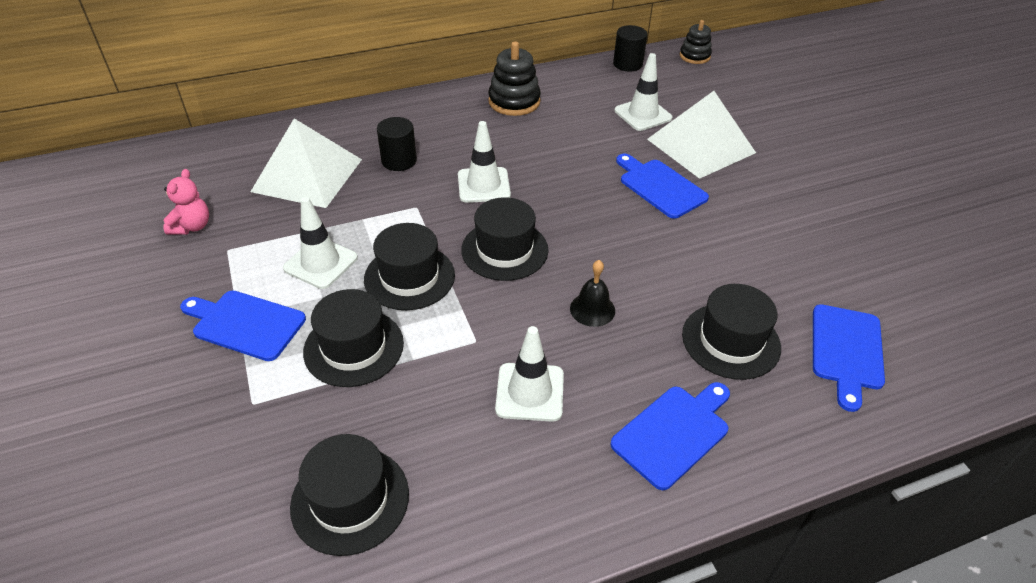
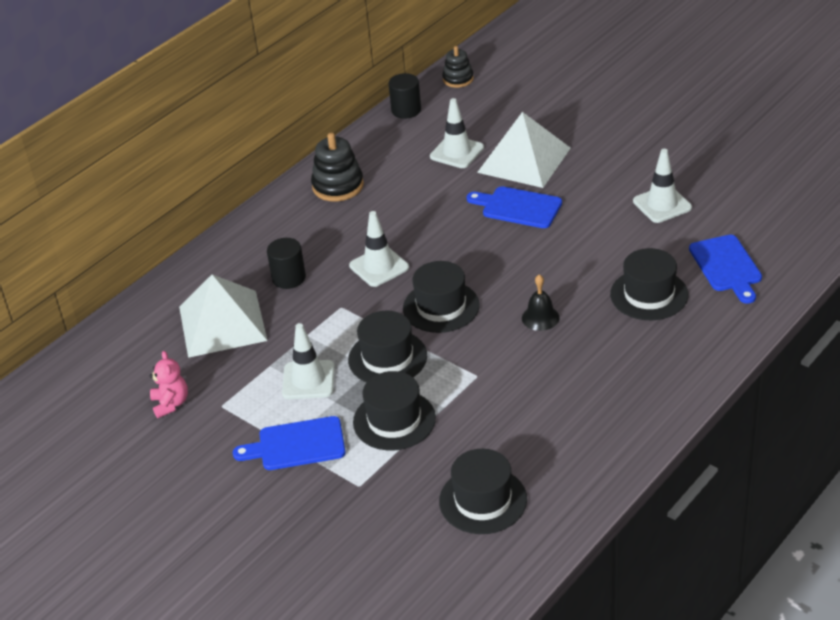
camera: 25 degrees left, 5 degrees down
(530, 392) = (542, 388): white traffic cone -> white traffic cone (662, 204)
(674, 433) = (653, 366): blue cutting board -> none

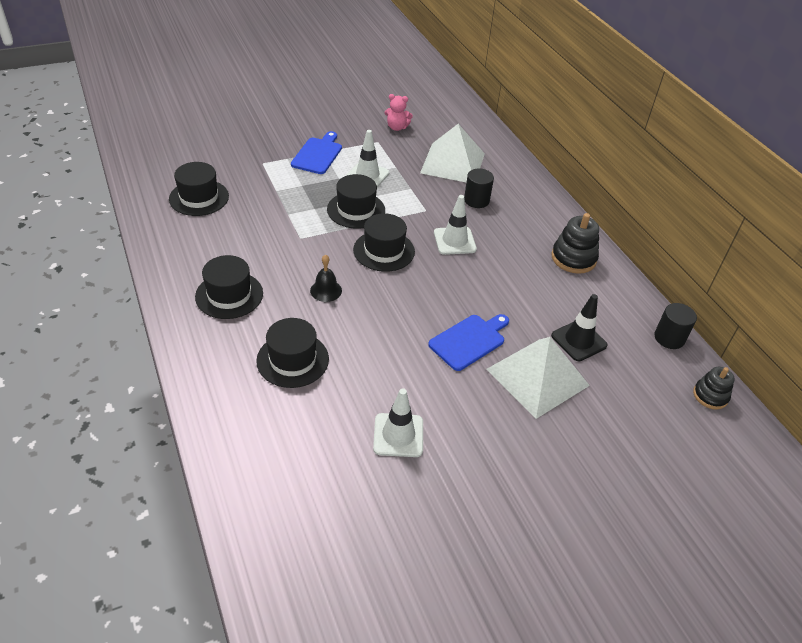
camera: 110 degrees right, 5 degrees up
(394, 420) = (298, 192): black hat -> black hat (229, 295)
(457, 152) = (579, 340): white traffic cone -> black traffic cone
(726, 266) = (278, 428): blue cutting board -> none

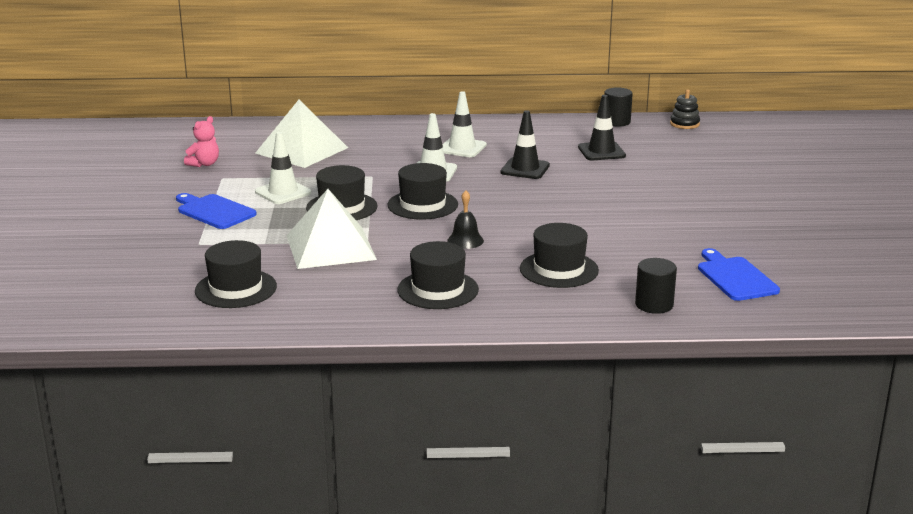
camera: 65 degrees left, 20 degrees down
(398, 435) = (678, 238): white traffic cone -> white traffic cone (462, 148)
(469, 341) = (577, 191): blue cutting board -> blue cutting board (735, 277)
(476, 200) = (376, 152): black cylinder -> black cylinder (654, 305)
(498, 295) = (525, 169): none -> black traffic cone
(537, 377) = (635, 174): white pyramid -> white pyramid (330, 247)
(573, 258) = (495, 132): black stacking toy -> none

